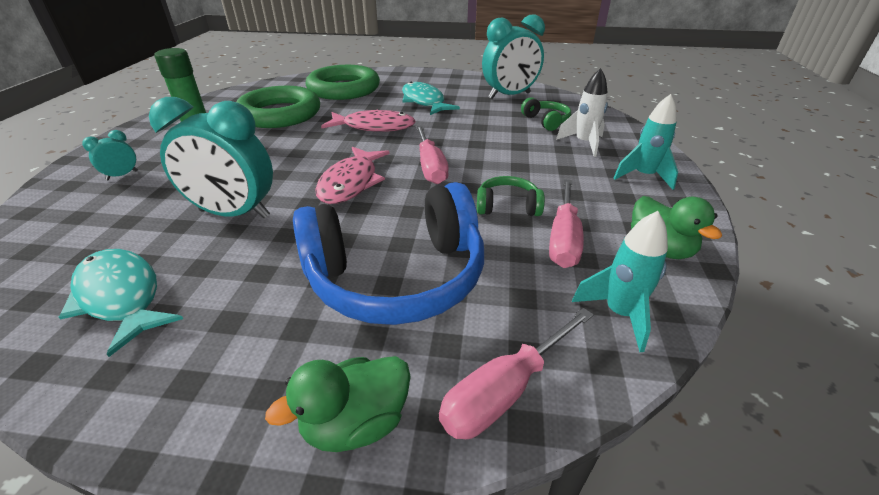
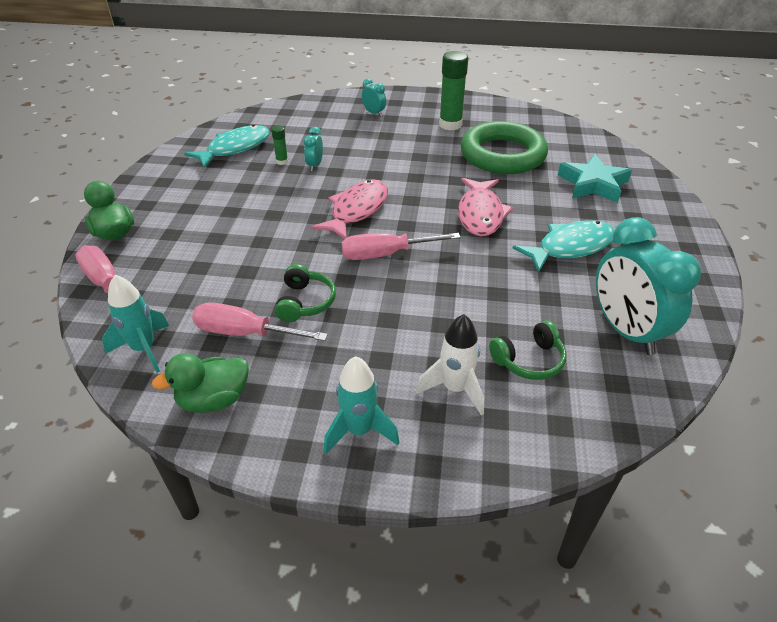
camera: 90 degrees right, 5 degrees up
(205, 242) = (282, 161): none -> green glue stick
(234, 214) = (315, 165): turquoise clock -> turquoise clock, size x0.44
(344, 89) = (593, 184): green ring -> turquoise star
(351, 183) = (357, 210): pink fish -> pink fish turned 105 degrees clockwise
(397, 276) = (223, 241): blue headphones -> none

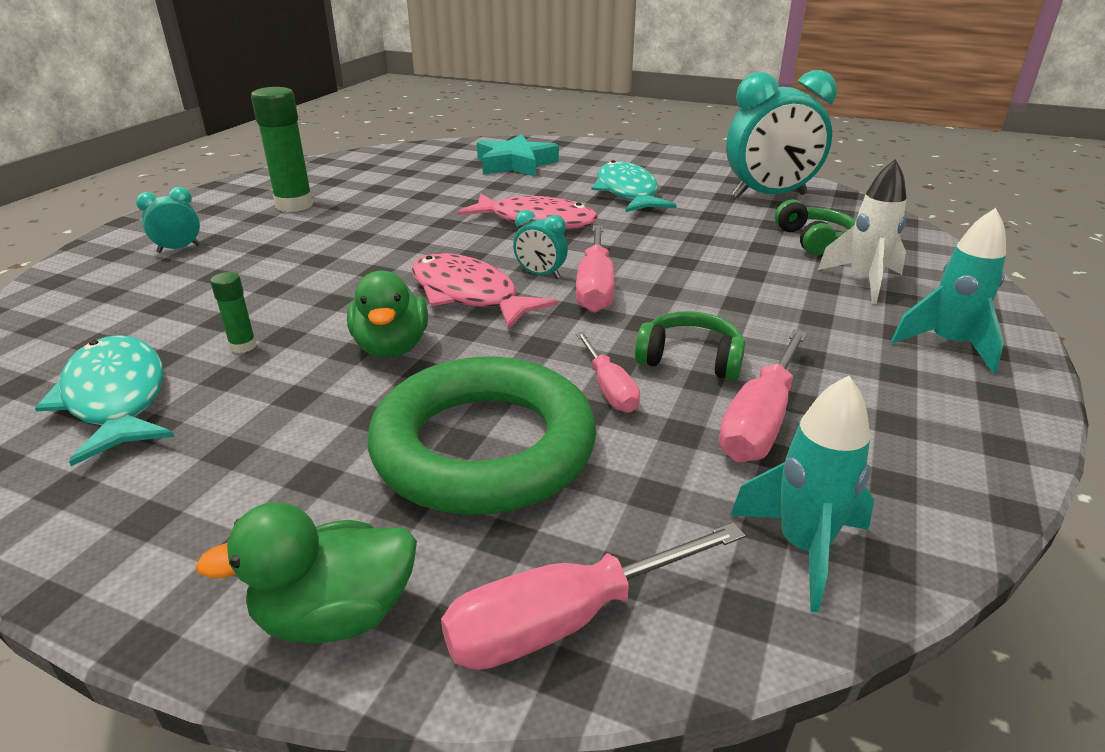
camera: 75 degrees left, 10 degrees down
(214, 400) = (923, 461): green duck -> green duck (392, 347)
(267, 275) = (609, 388): none -> pink screwdriver
(315, 165) = (295, 315): turquoise clock -> turquoise clock (540, 275)
(502, 155) = (410, 190): green ring -> green ring (484, 447)

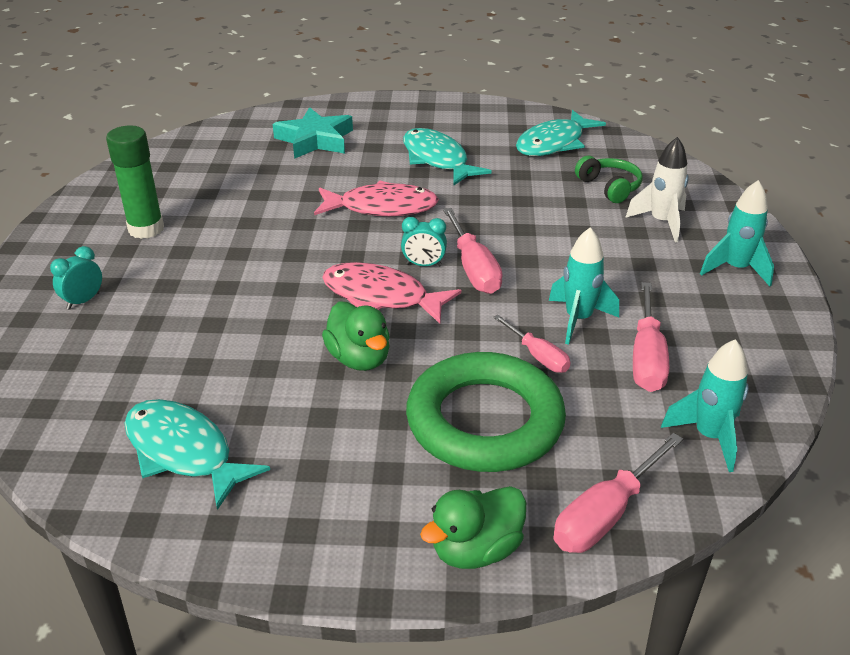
camera: 20 degrees left, 5 degrees up
(243, 346) = (240, 384): green glue stick -> none
(690, 359) = (578, 319): green headphones -> turquoise rocket
(769, 196) = (554, 143): turquoise clock -> turquoise fish

